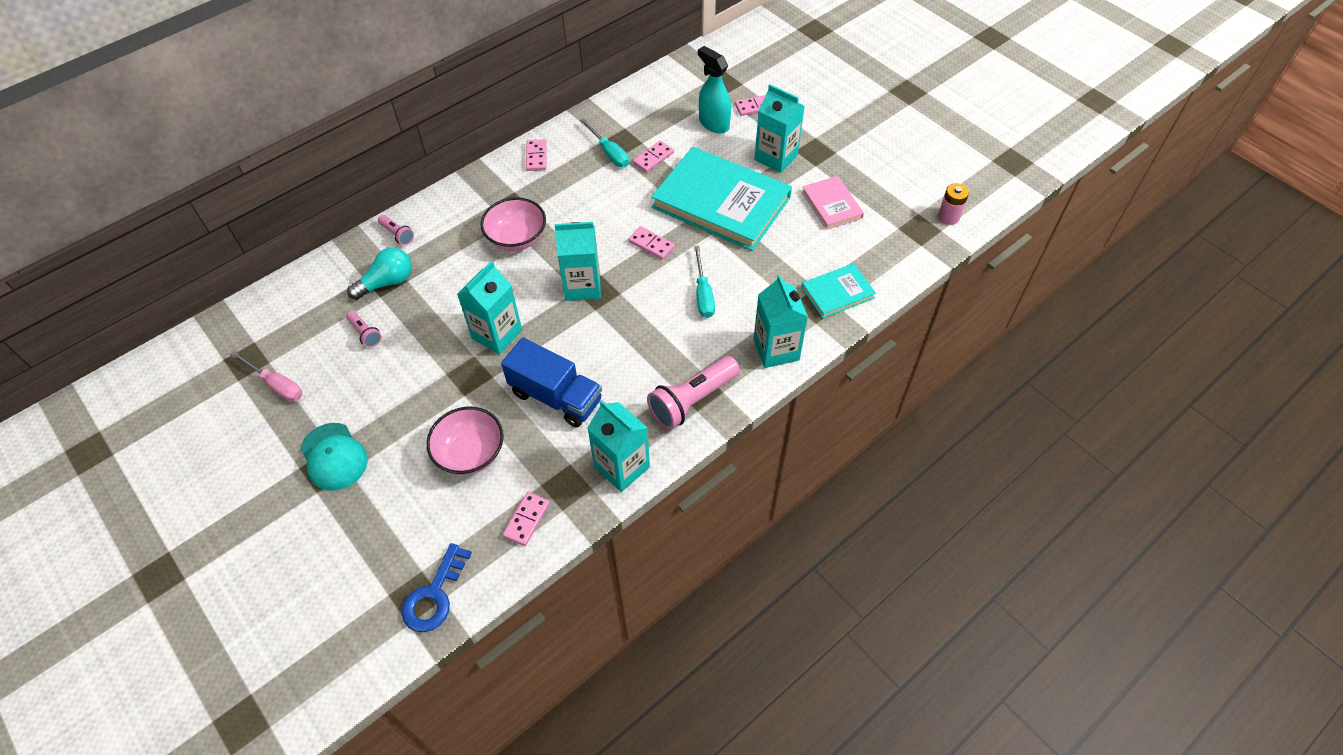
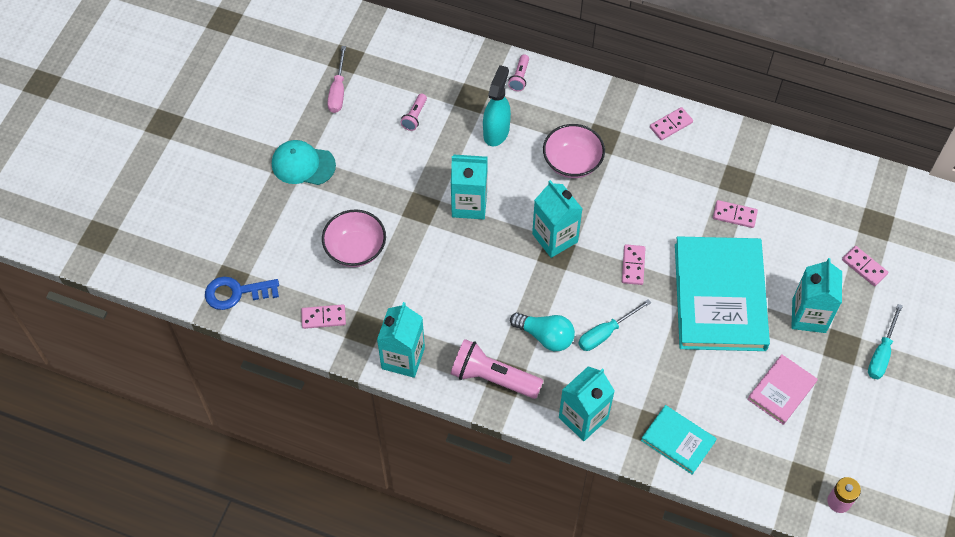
camera: 60 degrees right, 5 degrees up
(334, 457) = (303, 165): turquoise cap -> turquoise cap turned 75 degrees clockwise
(387, 282) = (469, 100): turquoise light bulb -> turquoise light bulb (545, 336)
(556, 397) = (437, 278): blue truck -> none
(609, 153) = (716, 177): turquoise screwdriver -> turquoise screwdriver (881, 353)
(713, 123) = (814, 242): turquoise spray bottle -> turquoise spray bottle (496, 131)

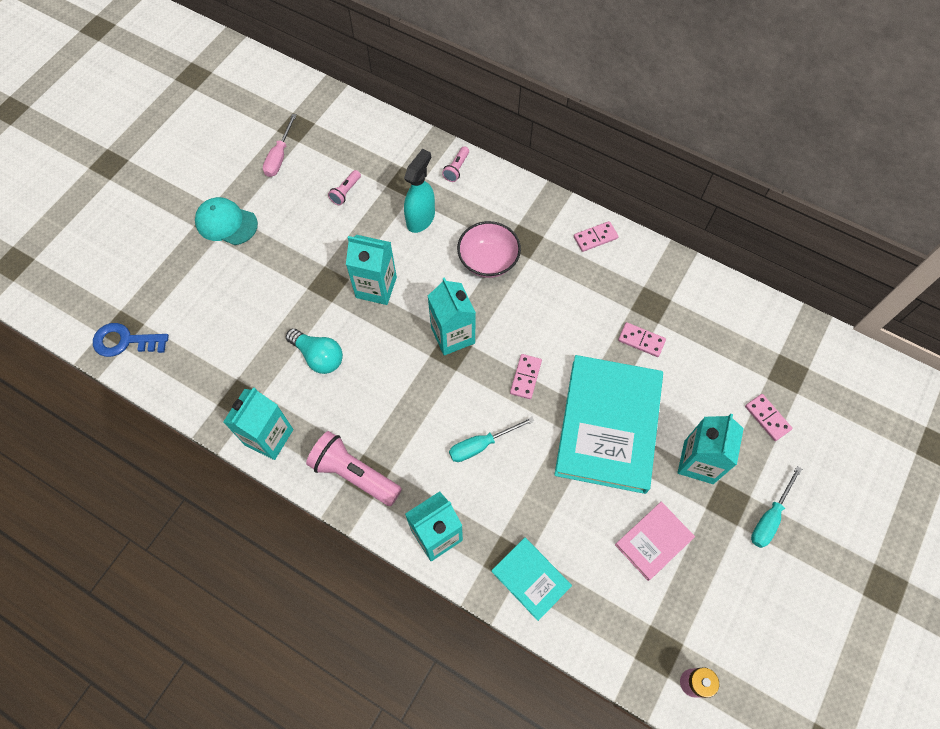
camera: 10 degrees right, 5 degrees up
(323, 317) = (202, 381): pink domino -> none
(355, 249) = (253, 315): pink bowl -> none
(545, 336) = (418, 438): turquoise light bulb -> turquoise light bulb (318, 356)

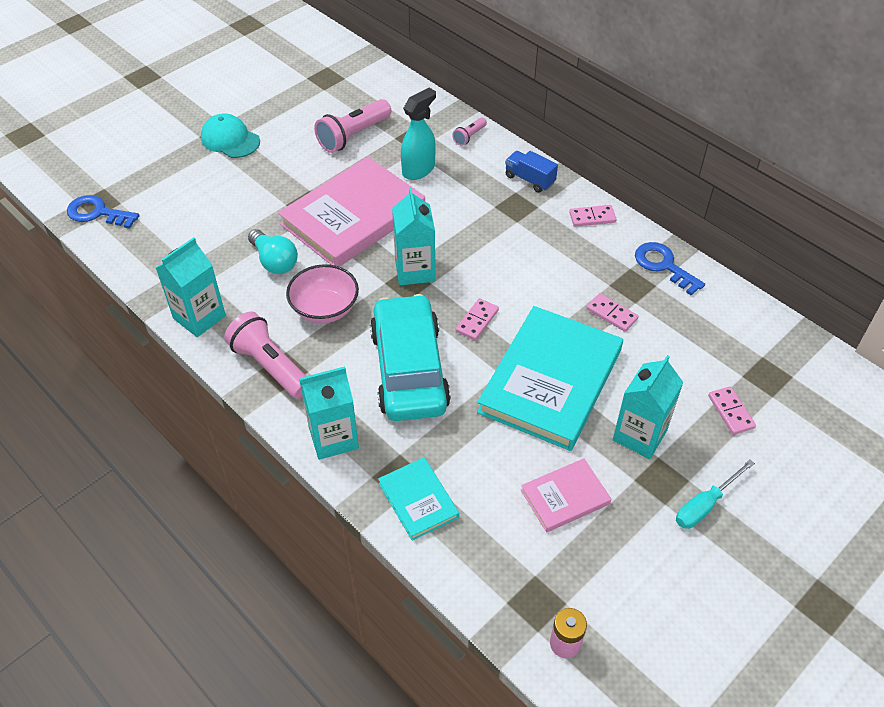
camera: 15 degrees right, 15 degrees down
(279, 156) = (301, 97): pink screwdriver -> none
(346, 192) = (353, 136): pink flashlight -> pink flashlight, size x2.00
(376, 287) = (353, 216): turquoise carton -> pink book
(481, 445) = (409, 369): turquoise screwdriver -> turquoise car
(488, 260) = (474, 216): pink bowl -> pink bowl (325, 309)
(527, 207) = (529, 179): none -> blue truck
(672, 277) = (664, 266): none -> blue key

